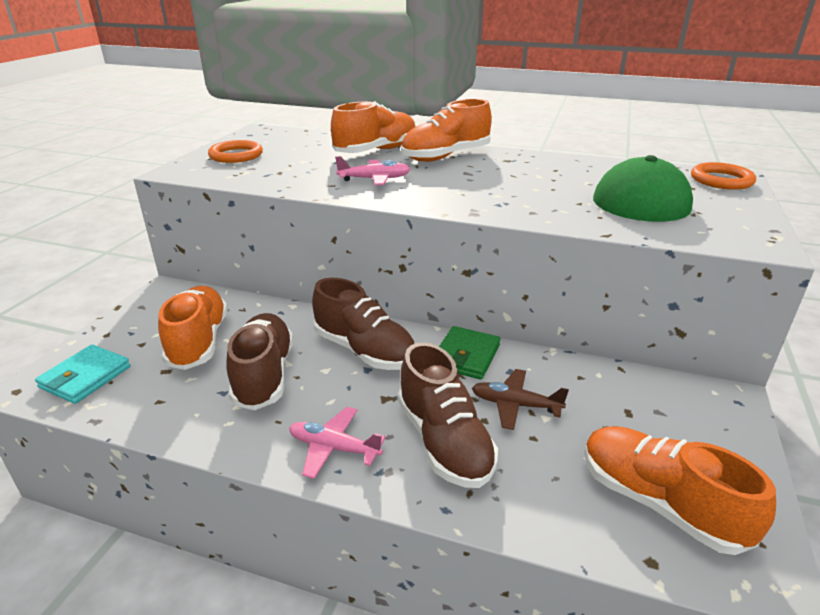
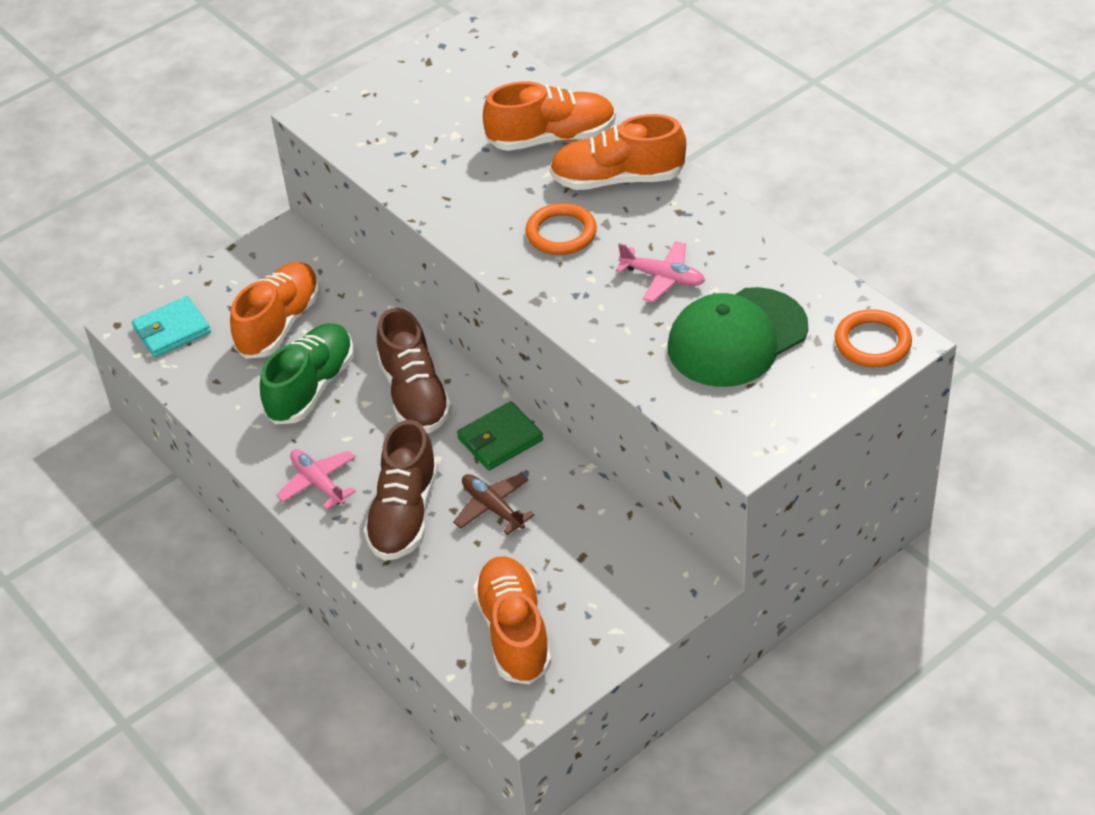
camera: 35 degrees right, 15 degrees up
(236, 155) = (394, 97): orange ring -> orange ring (561, 233)
(264, 375) = (311, 387): brown shoe -> green shoe
(374, 179) = (497, 202): pink plane -> pink plane (663, 277)

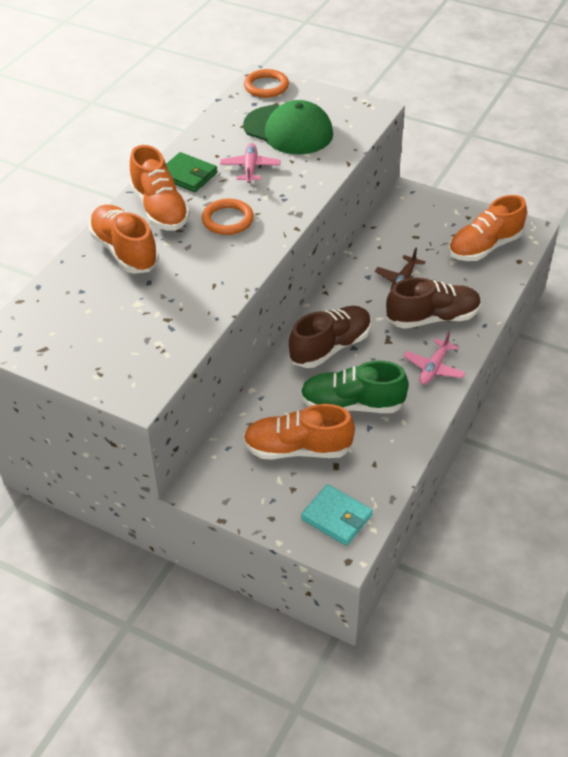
camera: 115 degrees left, 0 degrees up
(500, 439) = (347, 294): green wallet -> green wallet (187, 175)

